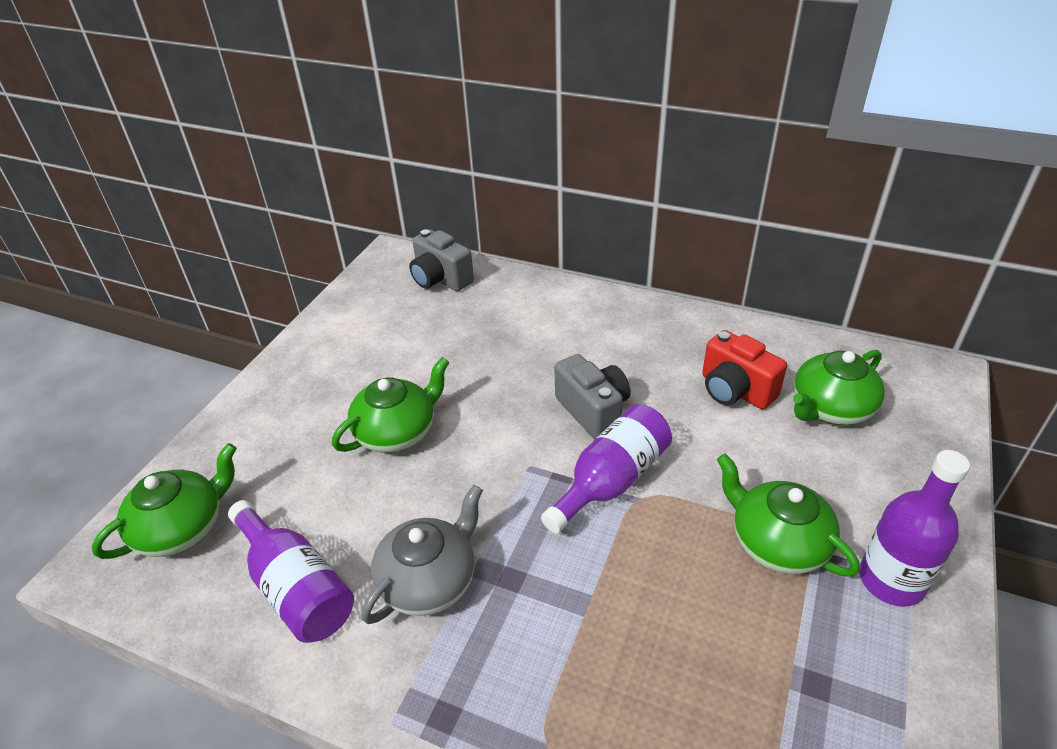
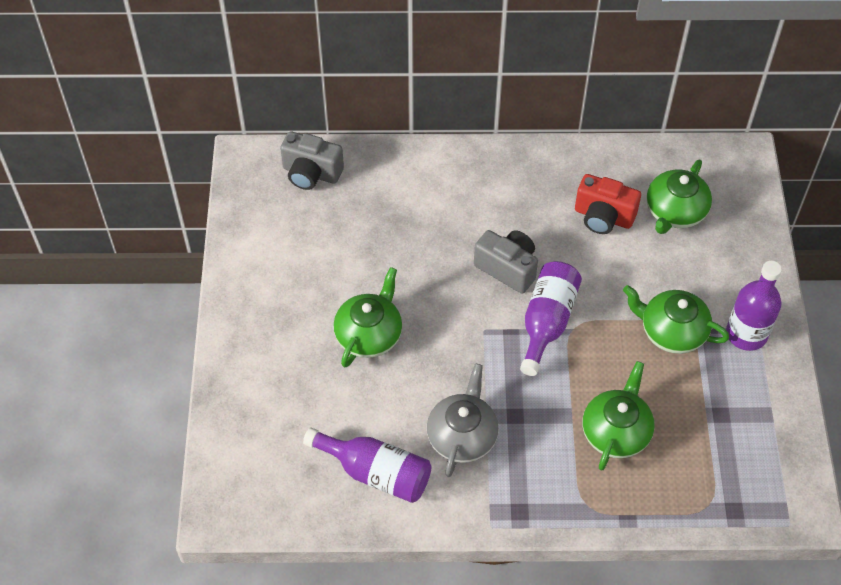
camera: 25 degrees left, 15 degrees up
(182, 528) = (261, 463): green teapot -> green teapot (616, 432)

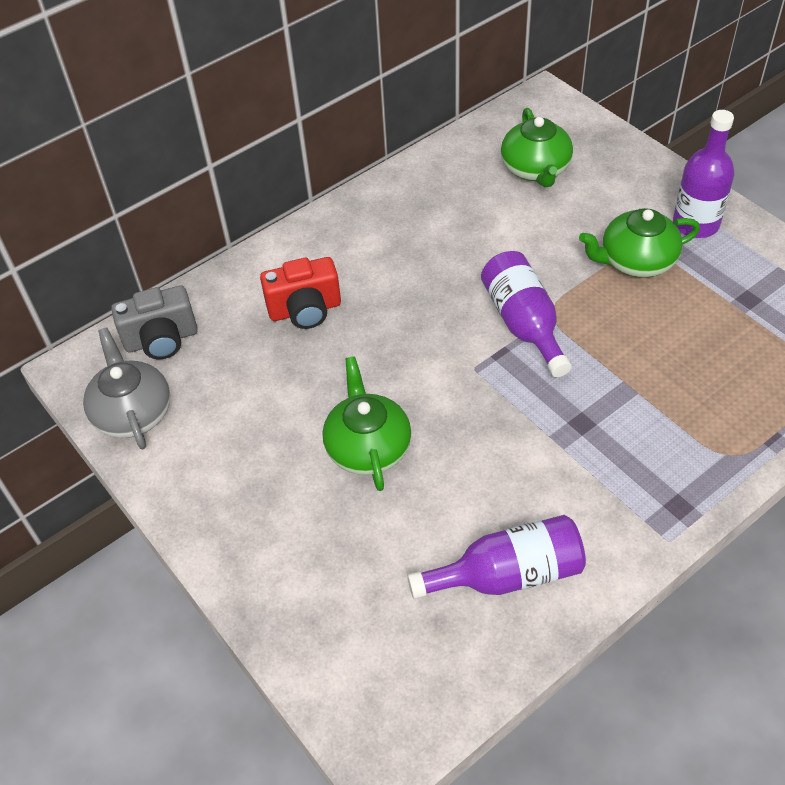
camera: 35 degrees left, 5 degrees down
(462, 436) = (554, 477): grey teapot -> grey teapot (133, 412)
(507, 268) = (440, 302): grey camera -> none
(603, 217) = (480, 209): red camera -> red camera (305, 310)
(616, 432) = (682, 374): green teapot -> none

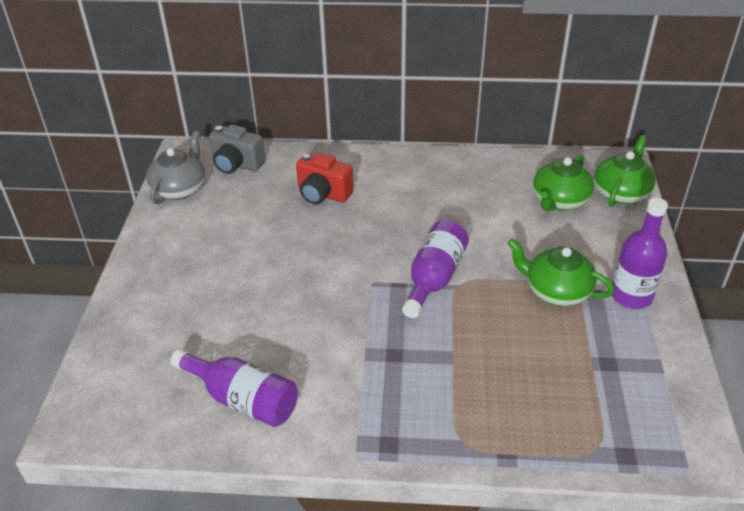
camera: 40 degrees right, 10 degrees down
(368, 447) = (262, 282): green teapot -> green teapot (621, 193)

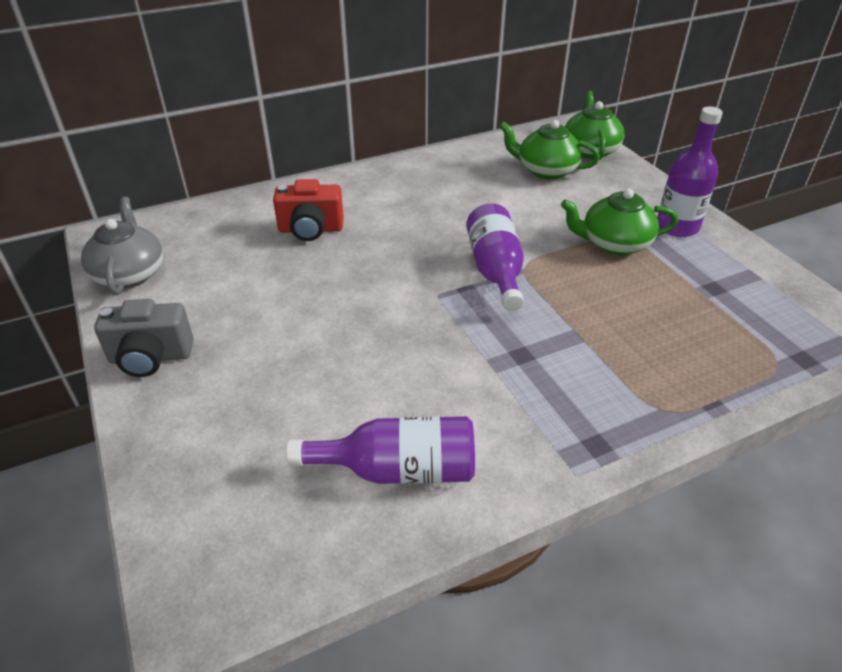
camera: 30 degrees left, 0 degrees up
(236, 164) = (184, 229): grey camera -> grey camera (151, 357)
(559, 201) = (546, 170): green teapot -> green teapot turned 105 degrees clockwise

